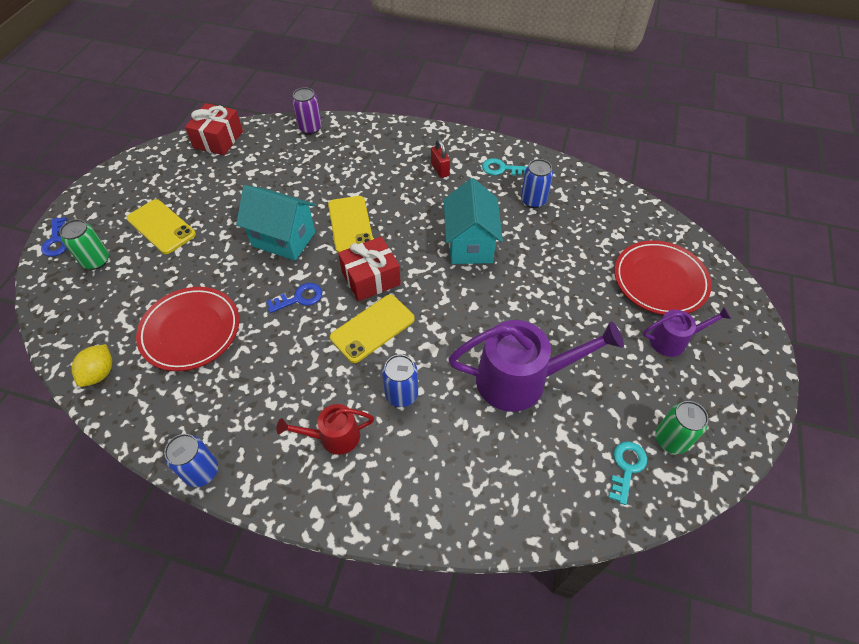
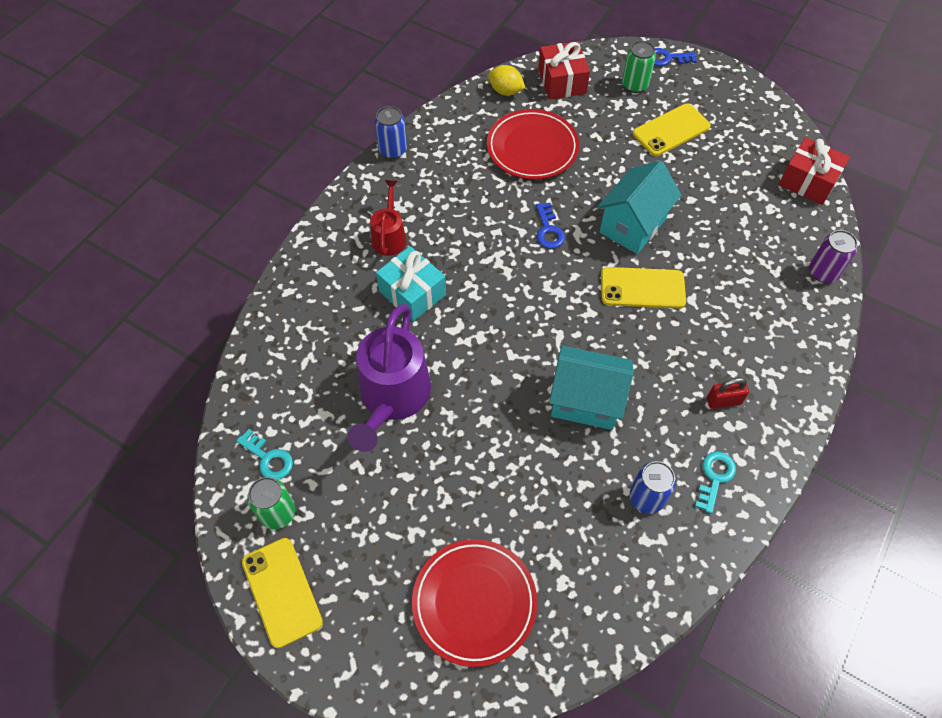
camera: 105 degrees right, 5 degrees up
(371, 278) = (558, 294): red gift -> red gift (562, 81)
(372, 328) = (494, 284): yellow phone -> yellow phone (282, 592)
(401, 394) = (412, 293): blue can -> turquoise gift
(673, 340) = (386, 574): purple watering can -> none

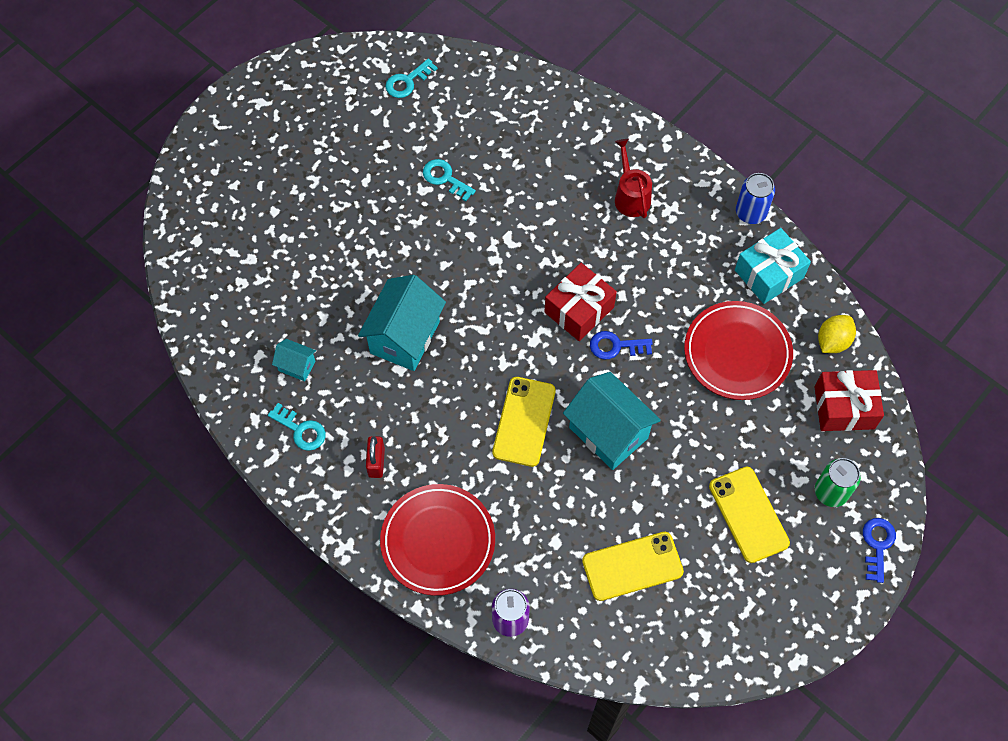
camera: 100 degrees right, 5 degrees up
(278, 513) = (356, 85): green can -> none
(282, 592) = (290, 85): yellow phone -> yellow phone (632, 566)
(389, 236) = (631, 196): red watering can -> red watering can turned 120 degrees counterclockwise
(392, 397) = (445, 178): purple watering can -> turquoise key
(412, 293) = (557, 208): turquoise gift -> turquoise gift (769, 274)
(474, 603) = (244, 214): red plate -> red plate (438, 541)
(646, 498) = (297, 366): blue can -> turquoise house
(808, 181) = (645, 653): red gift -> red gift (579, 310)

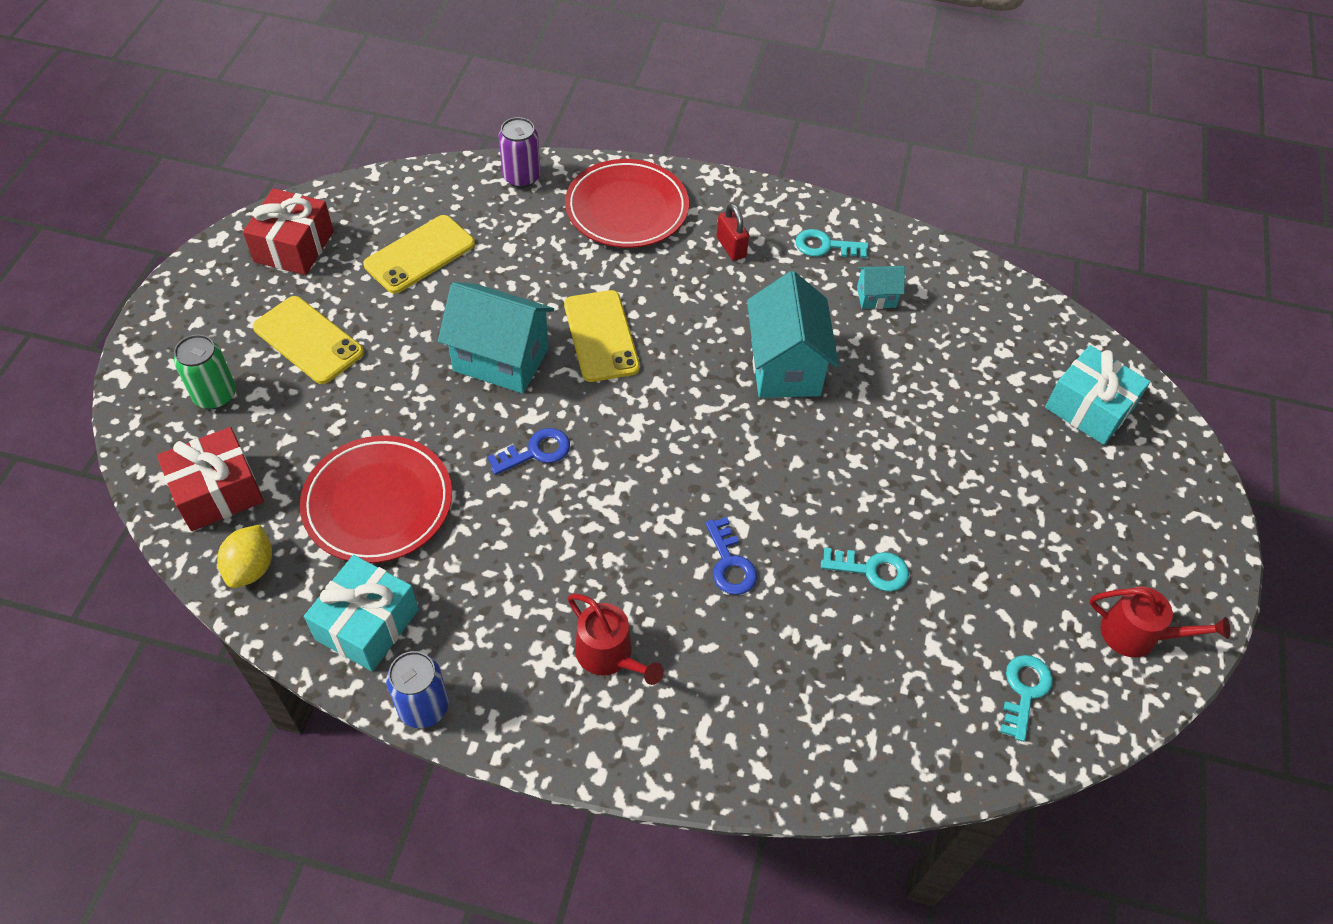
camera: 150 degrees right, 10 degrees down
(220, 217) = (1089, 408): none -> turquoise gift
(319, 81) = (1137, 635): none -> red watering can
(579, 310) = (602, 475): red gift -> red gift (294, 247)
(877, 545) = (147, 363): blue key -> blue key (729, 563)

